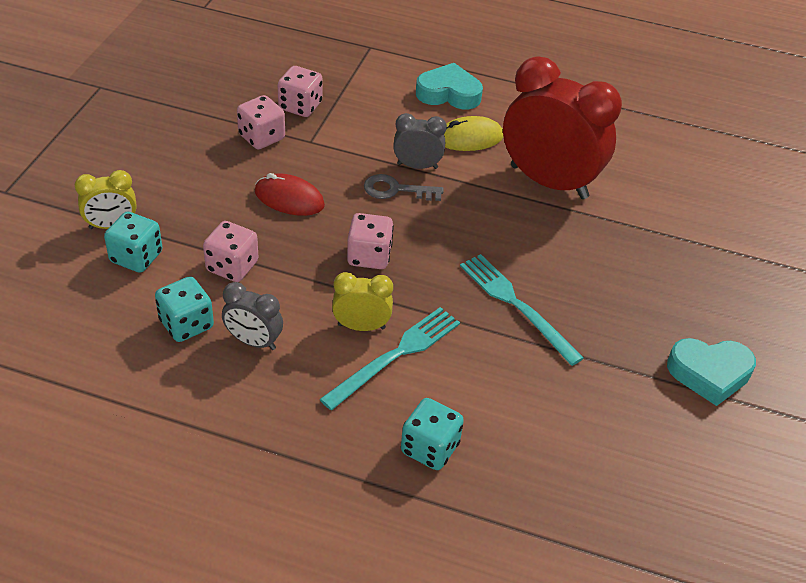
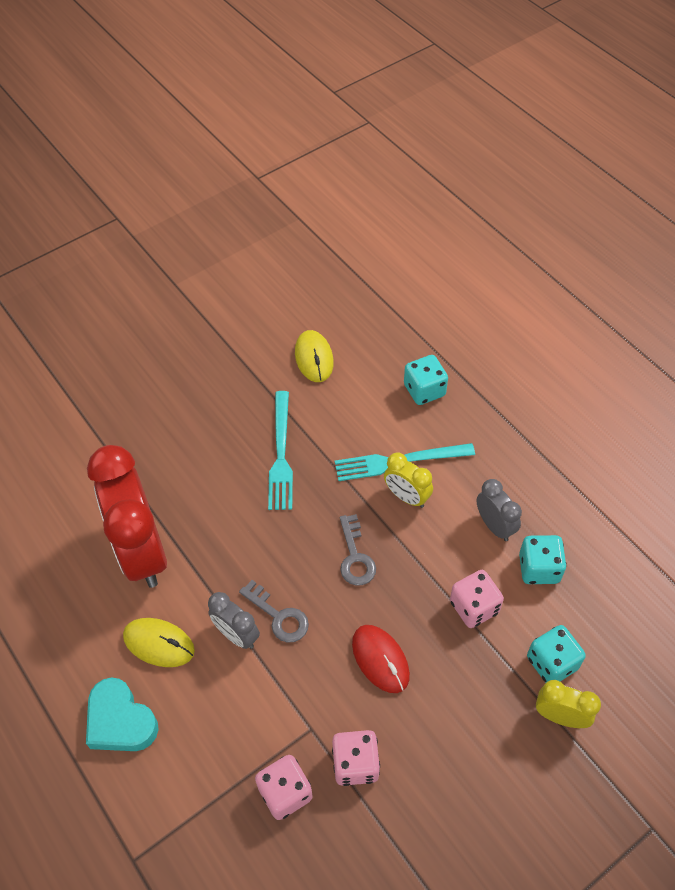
camera: 140 degrees left, 10 degrees up
(369, 256) = (355, 556): pink dice -> grey key
(584, 420) = (314, 358): none -> yellow mouse
(709, 373) = (205, 344): turquoise heart -> none

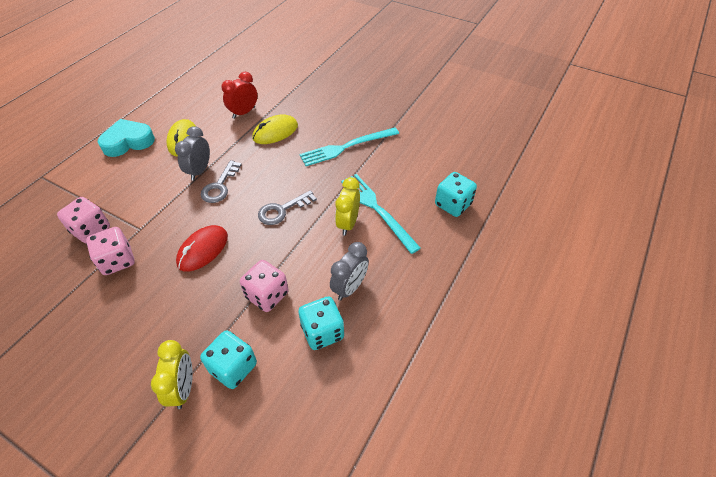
camera: 65 degrees right, 5 degrees down
(120, 721) = (128, 142): turquoise heart -> turquoise heart turned 45 degrees clockwise
(142, 551) = (244, 113): red clock -> red clock, size x0.47
(314, 358) = (437, 137): yellow mouse -> yellow mouse (275, 132)

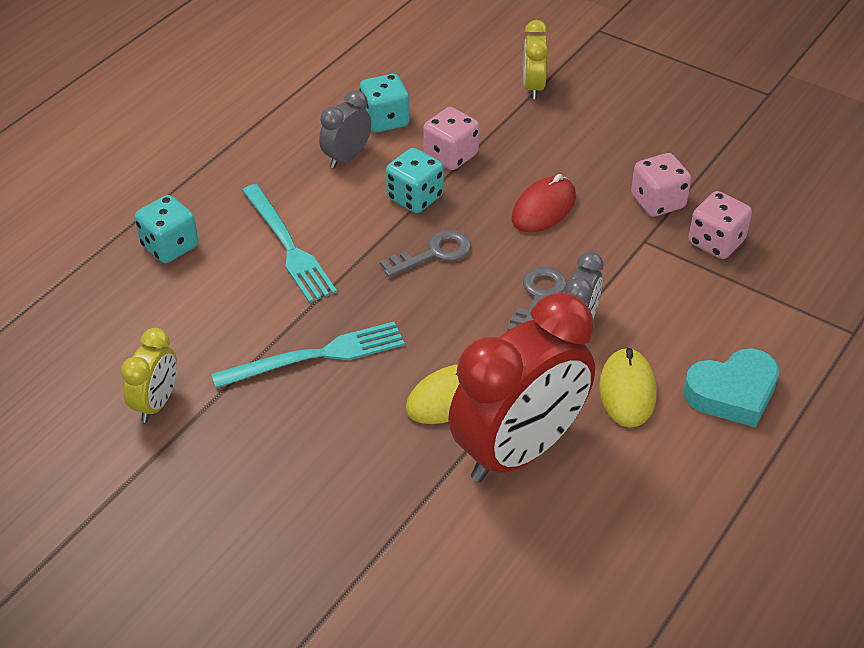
camera: 175 degrees left, 5 degrees down
(233, 367) = (483, 98): turquoise dice -> turquoise dice (415, 198)
(244, 113) = (518, 451): red clock -> red clock, size x2.12
(348, 223) = (336, 229): yellow clock -> yellow clock (156, 403)

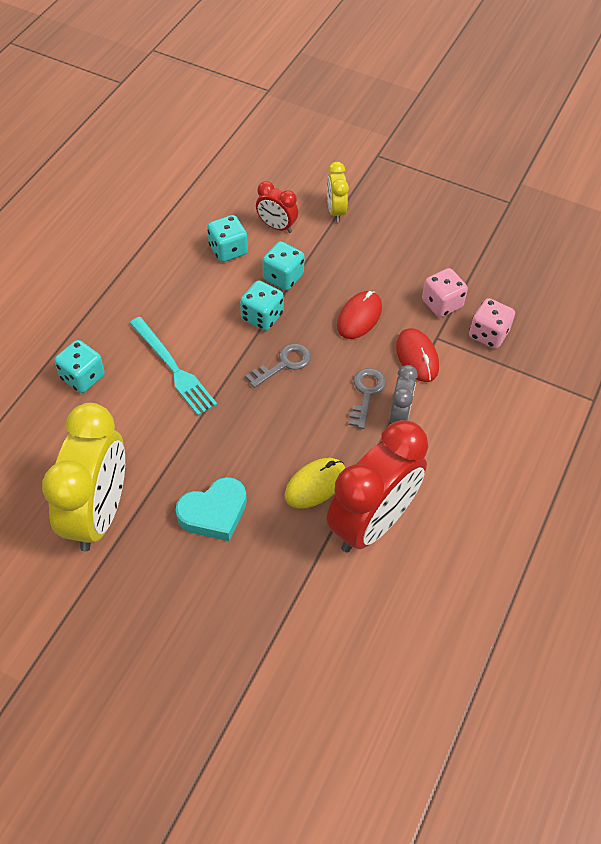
camera: 10 degrees left, 10 degrees up
(156, 403) = (98, 513): yellow clock -> yellow clock, size x2.12
(316, 356) = (211, 460): turquoise fork -> none
(347, 157) = (204, 286): grey clock -> none
(451, 155) = (283, 277): pink dice -> turquoise dice
(453, 99) = (276, 226): none -> red clock
(614, 260) = (417, 357): none -> red mouse
(627, 391) = (442, 465): yellow mouse -> none
(732, 393) = (516, 459): turquoise heart -> turquoise heart (214, 513)

